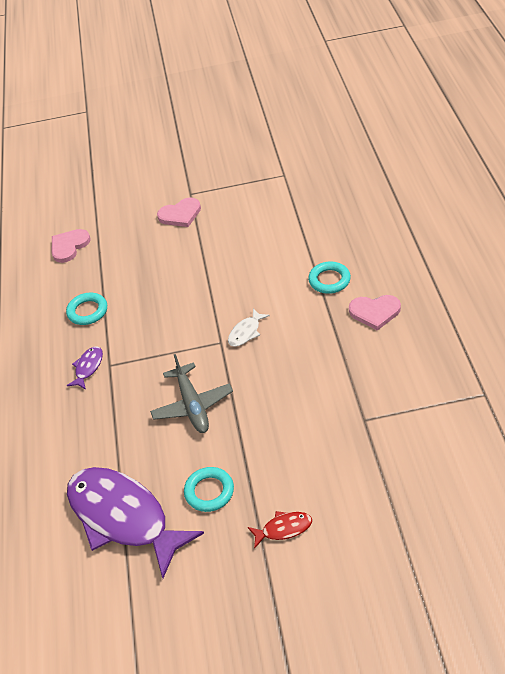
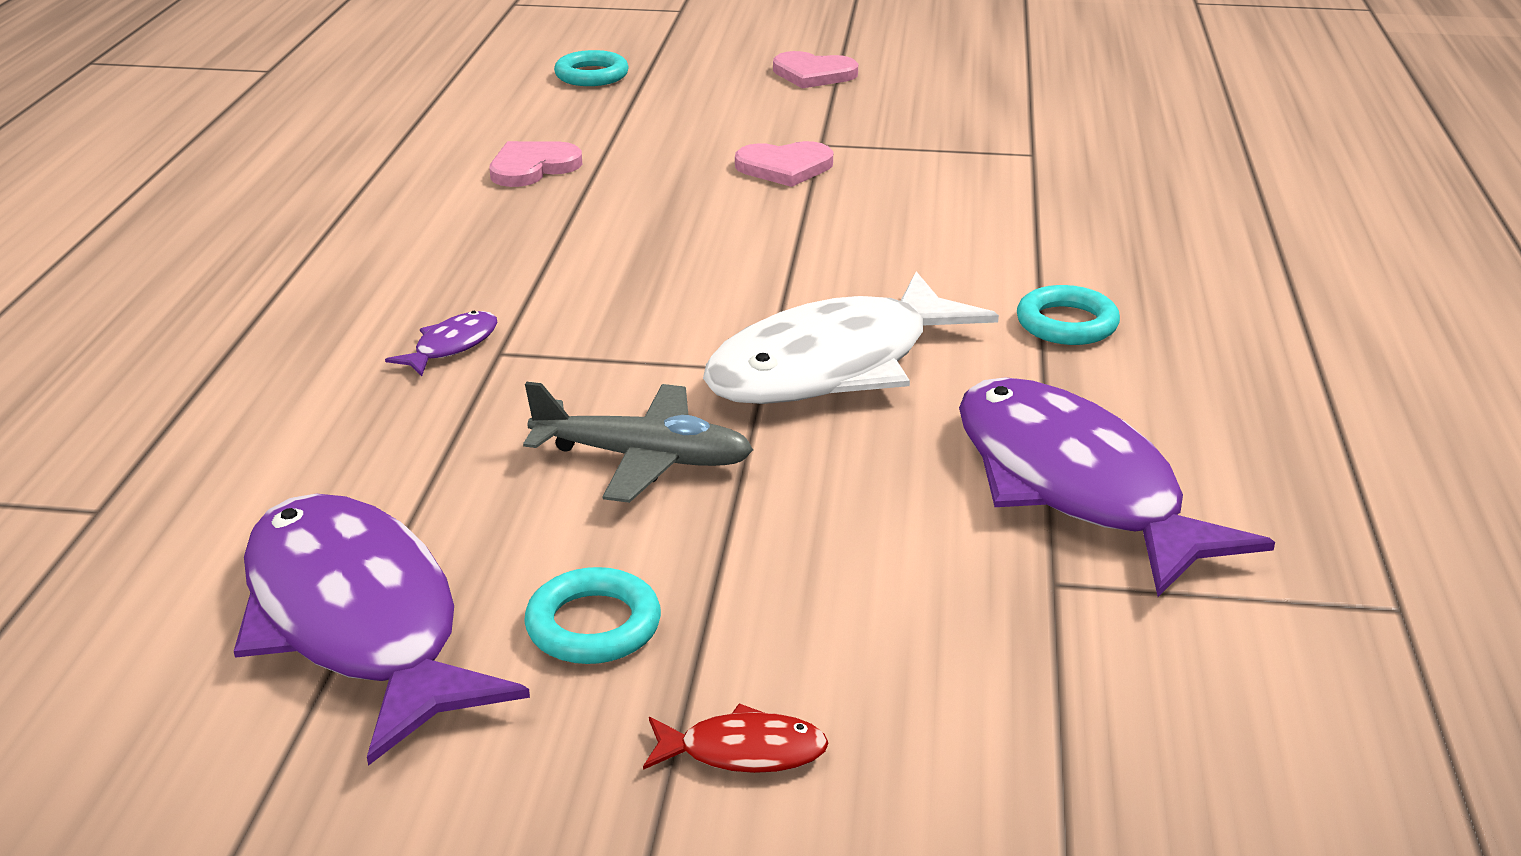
camera: 10 degrees right, 15 degrees down
(87, 311) = (508, 263): turquoise ring -> turquoise ring (591, 75)
(192, 405) = (643, 458): grey plane -> grey plane turned 75 degrees counterclockwise
(246, 332) = (833, 366): white fish -> white fish, size x2.49
(358, 369) = (1074, 486): none -> purple fish
(375, 312) = (1156, 397): pink heart -> pink heart (813, 74)

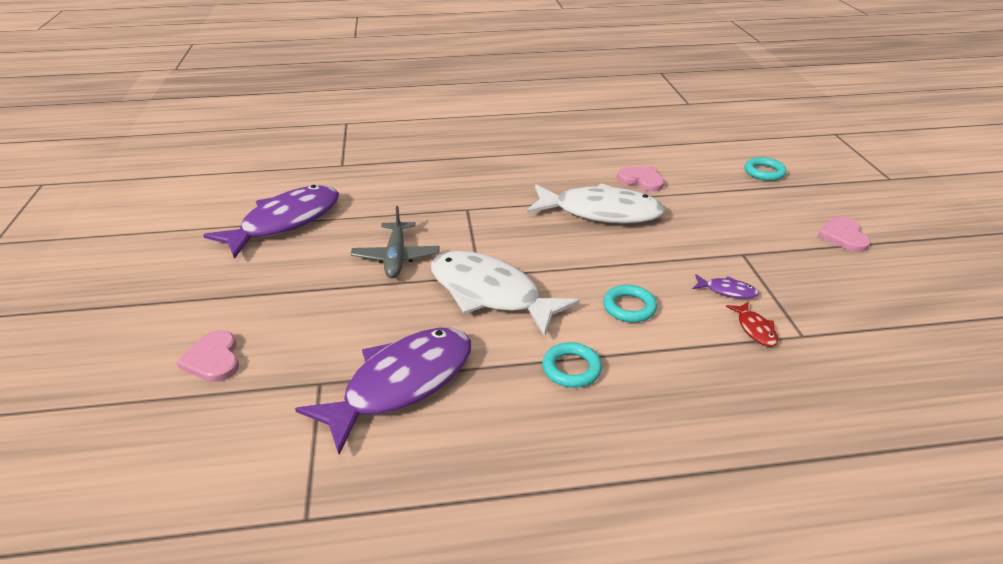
camera: 75 degrees right, 5 degrees up
(452, 346) = (467, 198): purple fish -> purple fish (727, 291)
(593, 625) = (284, 267): turquoise ring -> turquoise ring (629, 307)
(619, 222) = (600, 212): none -> white fish
(743, 751) = (212, 312): red fish -> red fish (755, 329)
(785, 167) = (700, 247): pink heart -> pink heart (213, 359)

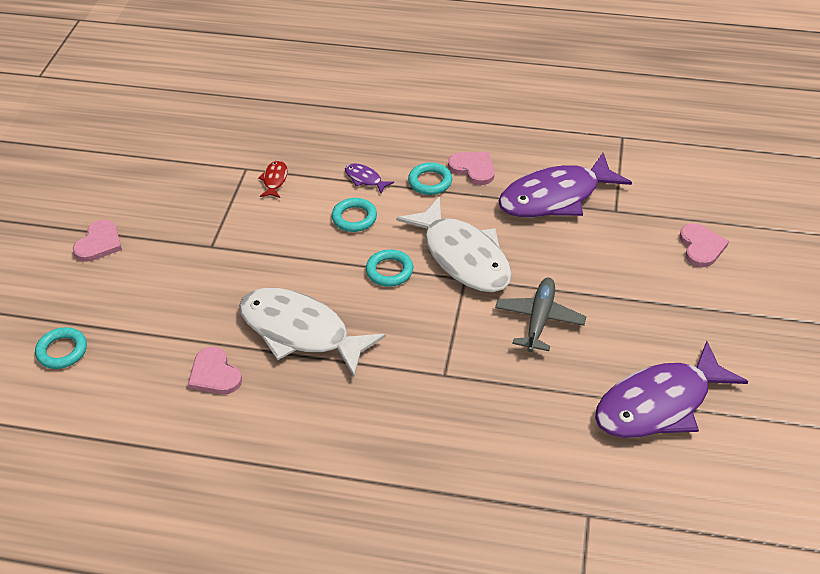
camera: 160 degrees left, 10 degrees up
(525, 401) = (473, 168): none -> pink heart
(557, 267) = (389, 271): none -> turquoise ring
(727, 291) = (263, 214): purple fish -> purple fish (365, 179)

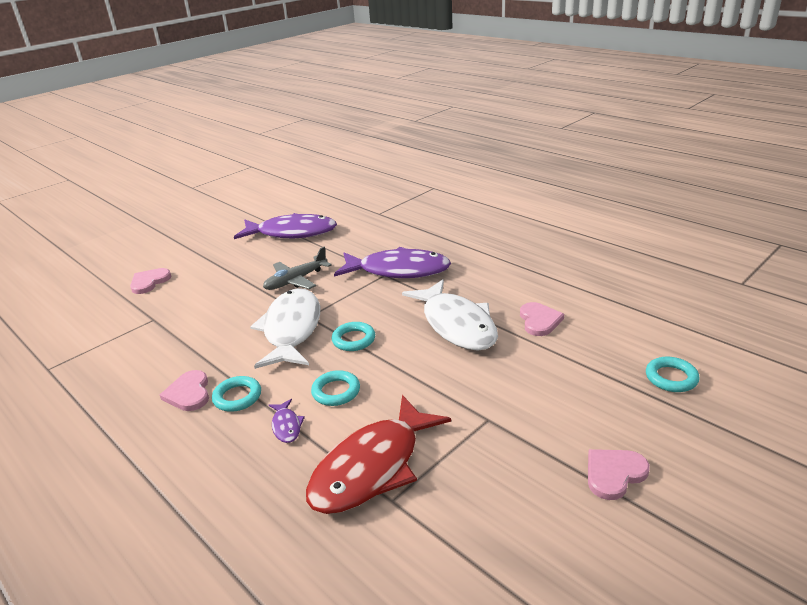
camera: 145 degrees left, 15 degrees down
(274, 180) = (372, 467): red fish -> red fish, size x2.49
(555, 197) = (172, 343): purple fish -> purple fish (398, 270)

